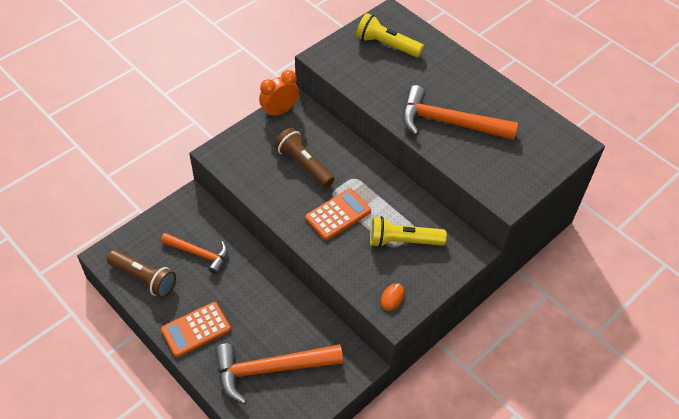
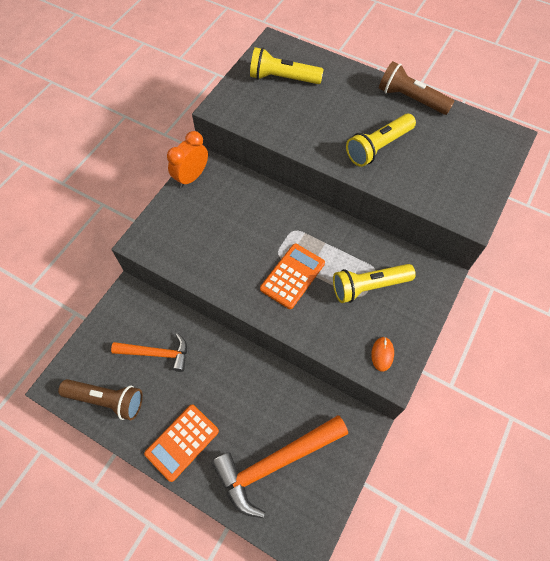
camera: 15 degrees left, 10 degrees up
(304, 165) = (237, 230): brown flashlight -> brown flashlight (411, 99)
(449, 122) = (378, 147): orange hammer -> yellow flashlight

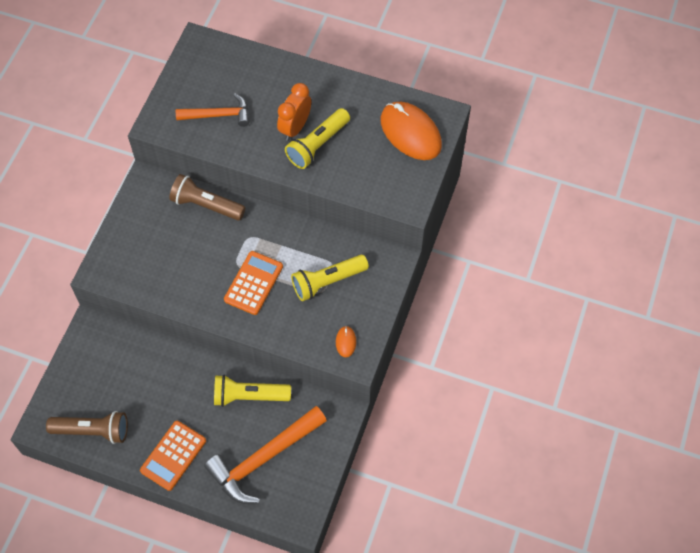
camera: 10 degrees left, 0 degrees up
(156, 353) = (132, 380): orange hammer -> orange hammer (218, 115)
(191, 177) = (136, 197): orange clock -> orange clock (295, 128)
(283, 78) = (214, 82): yellow flashlight -> yellow flashlight (249, 396)
(411, 99) = (345, 87): brown flashlight -> brown flashlight (206, 205)
(475, 149) = (410, 133): none -> orange mouse

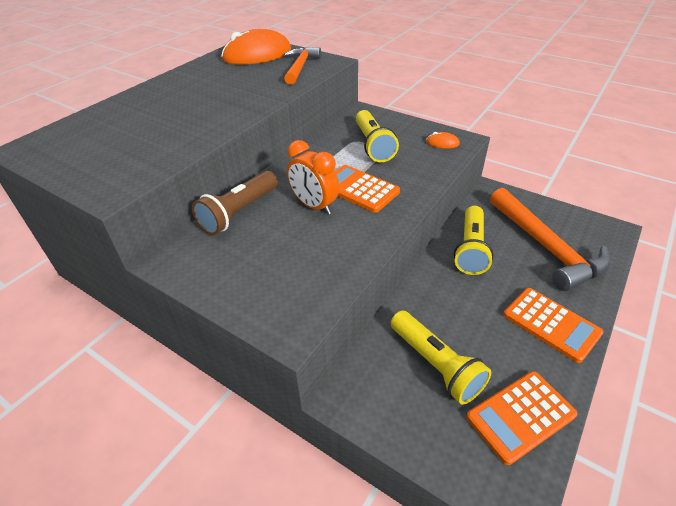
camera: 75 degrees left, 20 degrees down
(92, 431) = (520, 416): brown flashlight -> orange calculator
(218, 115) = (143, 144): orange hammer -> orange hammer (300, 67)
(295, 128) = (204, 102): orange clock -> orange clock (314, 206)
(317, 145) = (235, 93): yellow flashlight -> yellow flashlight (435, 364)

